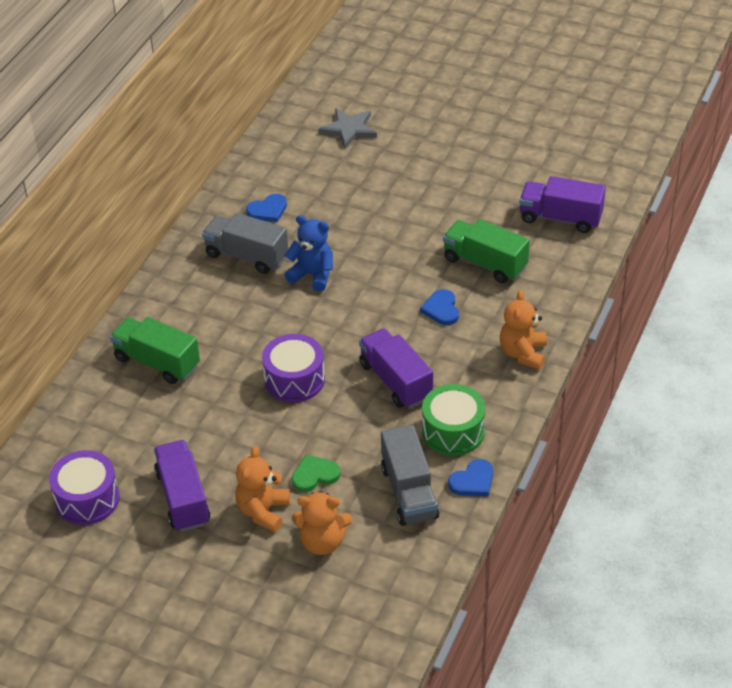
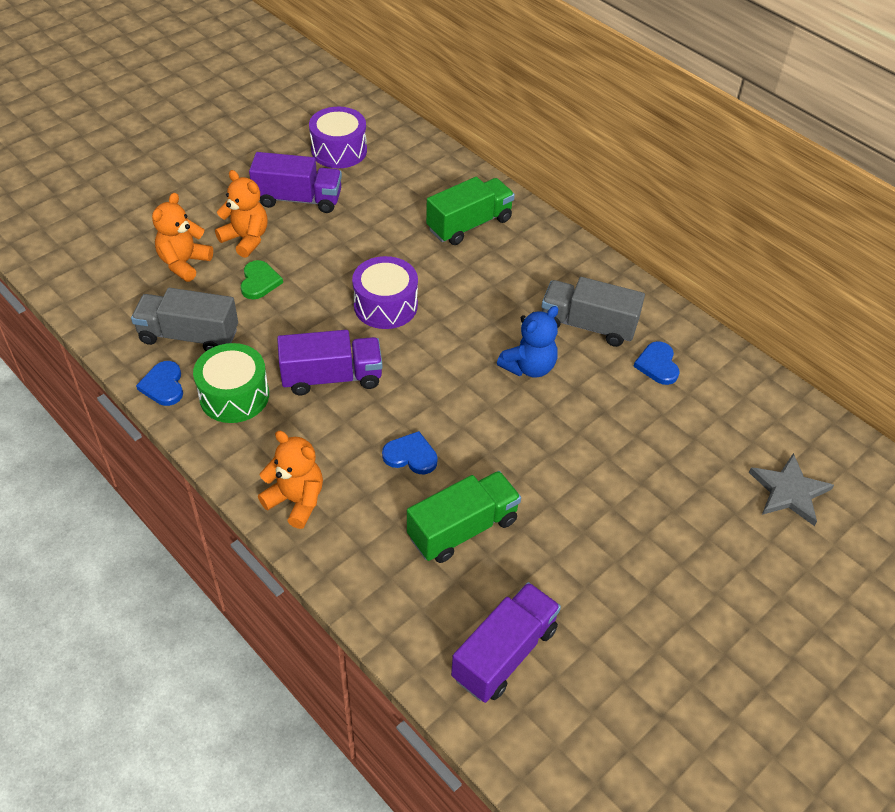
camera: 110 degrees right, 5 degrees up
(246, 256) = (588, 325): grey truck -> grey truck turned 120 degrees counterclockwise

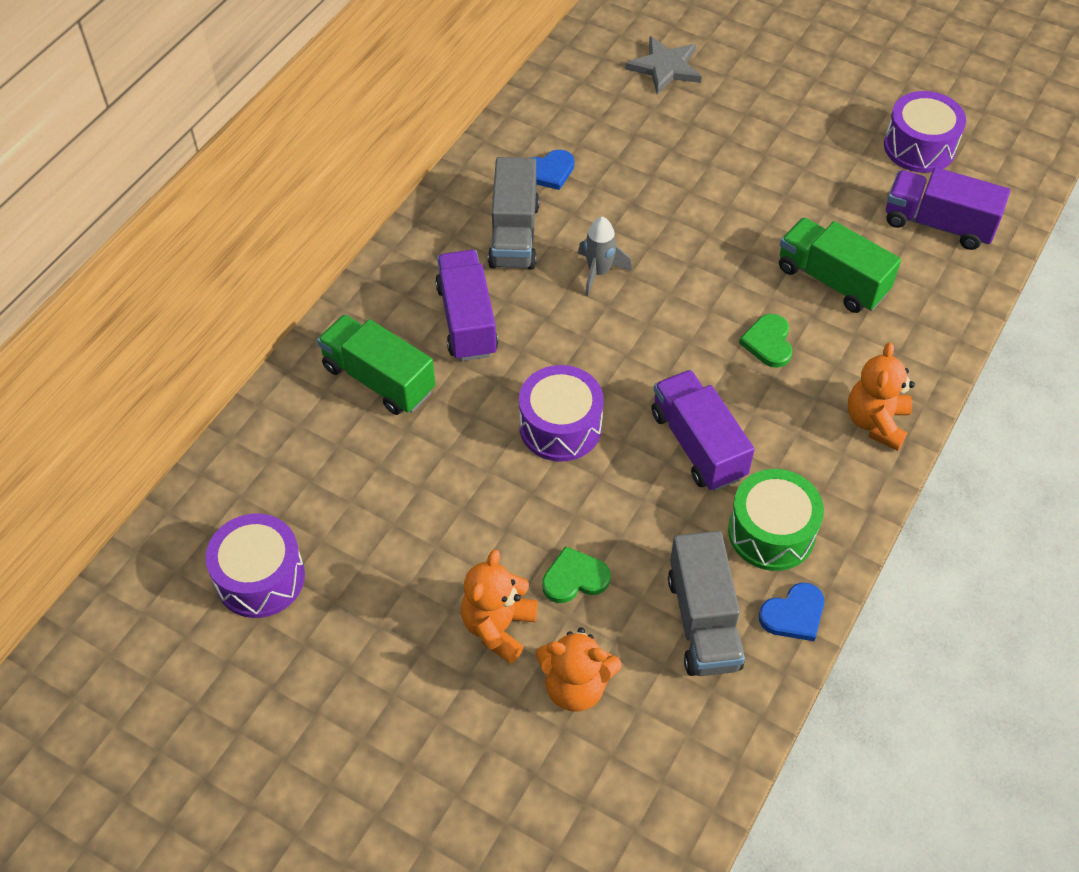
camera: 105 degrees left, 5 degrees up
(298, 199) = (390, 592): purple truck -> purple truck (467, 320)
(411, 455) = (768, 342): blue heart -> green heart
(529, 367) = (599, 272): blue teddy bear -> grey rocket
(623, 686) = (919, 147): none -> purple drum

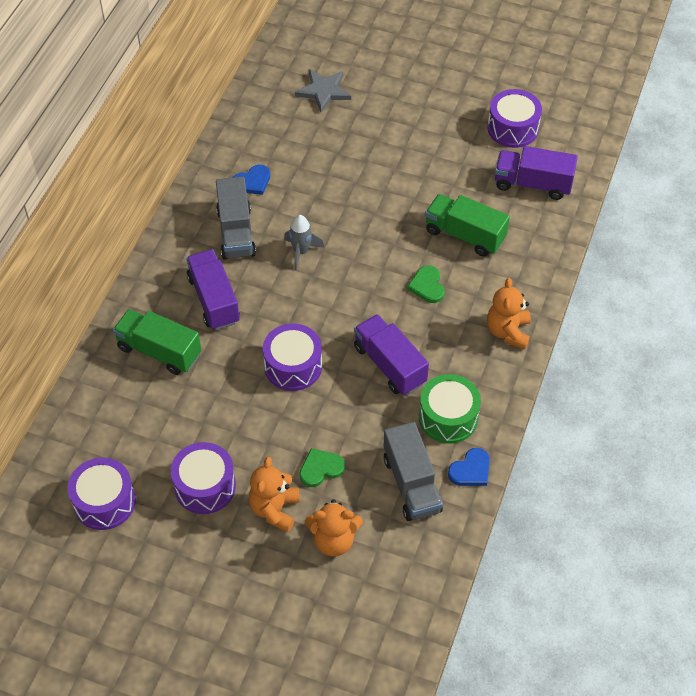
camera: 10 degrees left, 0 degrees up
(405, 578) = (205, 486): none -> purple drum

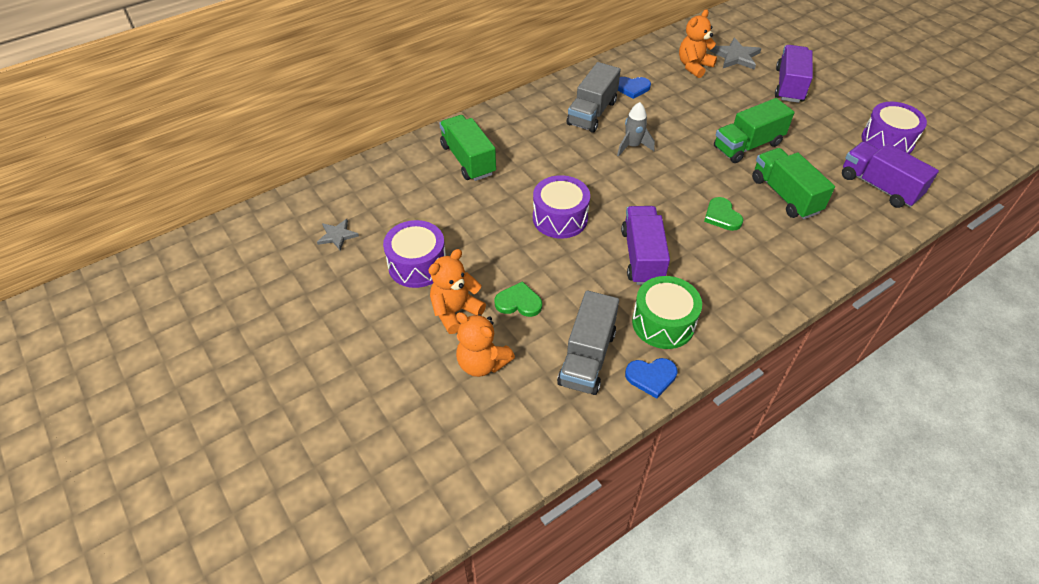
camera: 35 degrees right, 5 degrees down
(104, 502) = (337, 235): purple drum -> grey star
(214, 300) = (537, 146): purple truck -> purple truck (789, 85)
(401, 196) = (747, 145): none -> green truck
(427, 286) = (722, 216): green heart -> green heart turned 45 degrees counterclockwise
(508, 331) = (772, 284): orange teddy bear -> orange teddy bear (694, 66)

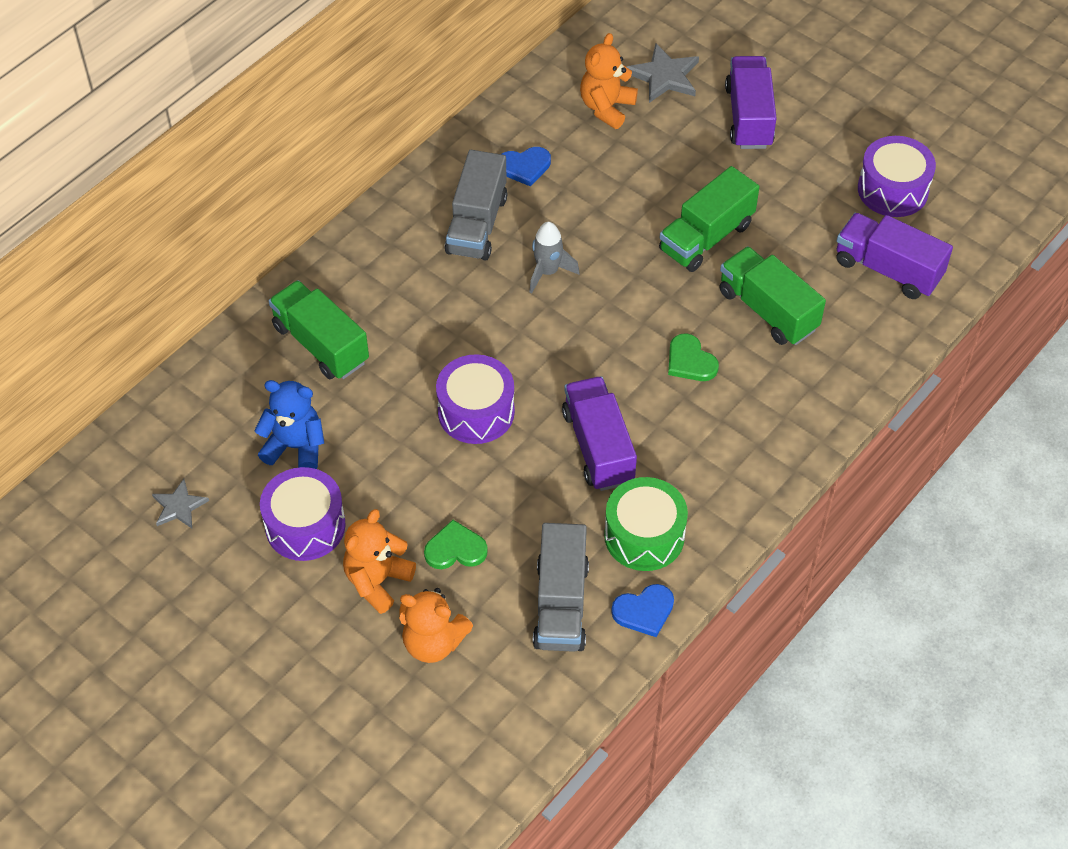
camera: 15 degrees left, 5 degrees up
(429, 215) = (295, 447): none -> blue teddy bear

